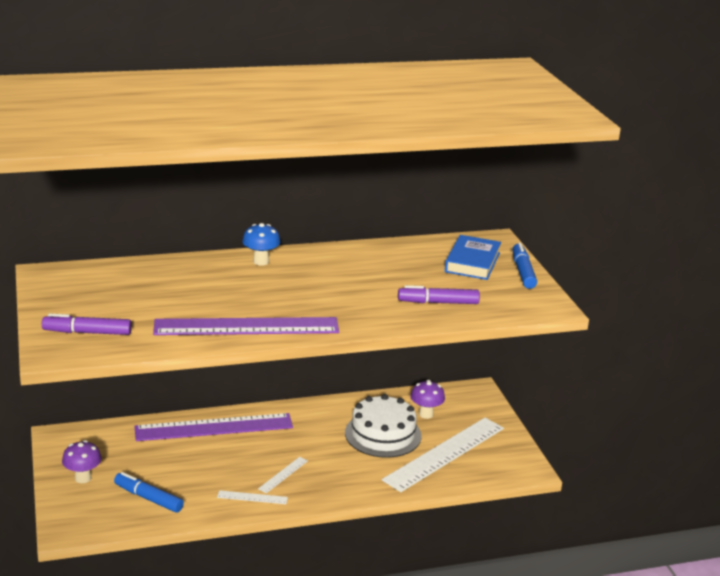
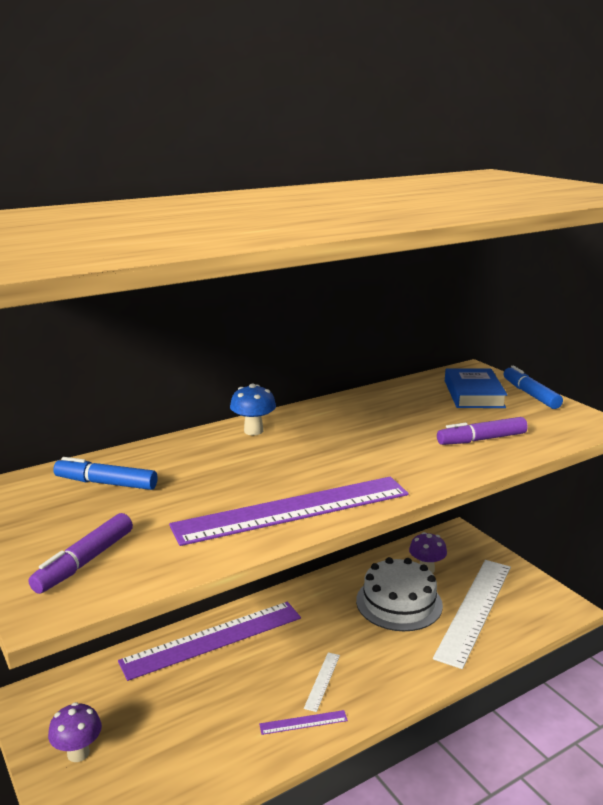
camera: 15 degrees left, 5 degrees down
(87, 332) = (84, 562): purple marker -> purple marker turned 45 degrees counterclockwise
(148, 498) = (176, 760): blue marker -> blue marker (106, 483)
(252, 497) = (303, 722): white ruler -> purple ruler

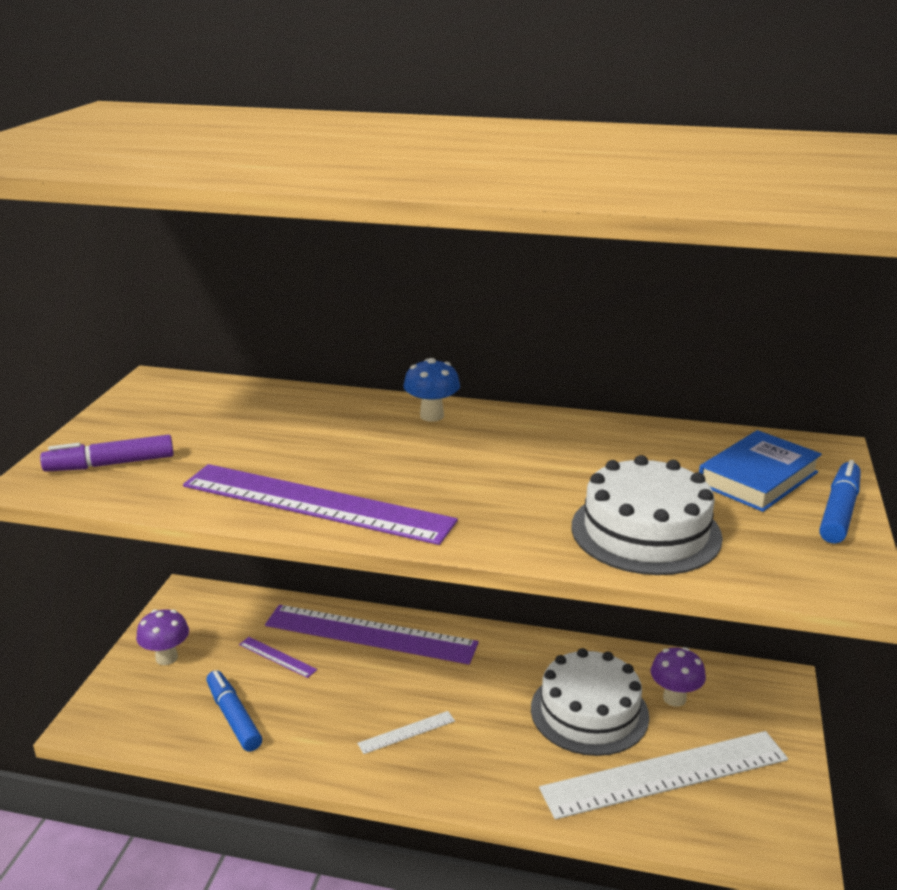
camera: 45 degrees right, 5 degrees up
(106, 483) = (234, 410): blue marker -> blue marker (234, 717)
(303, 722) = (341, 754): purple ruler -> purple ruler (277, 657)
(481, 439) = (645, 531): purple marker -> white cake

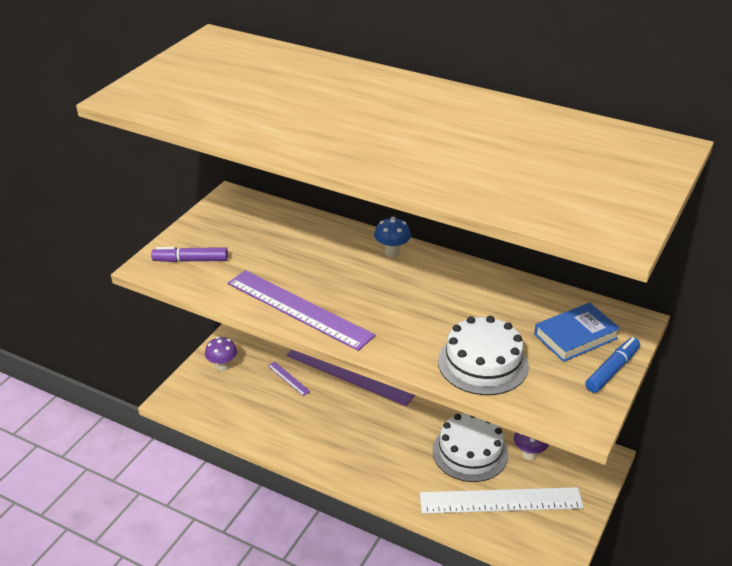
camera: 15 degrees right, 10 degrees up
(234, 717) = (253, 413): blue marker -> none
(406, 732) = (352, 442): white ruler -> none

